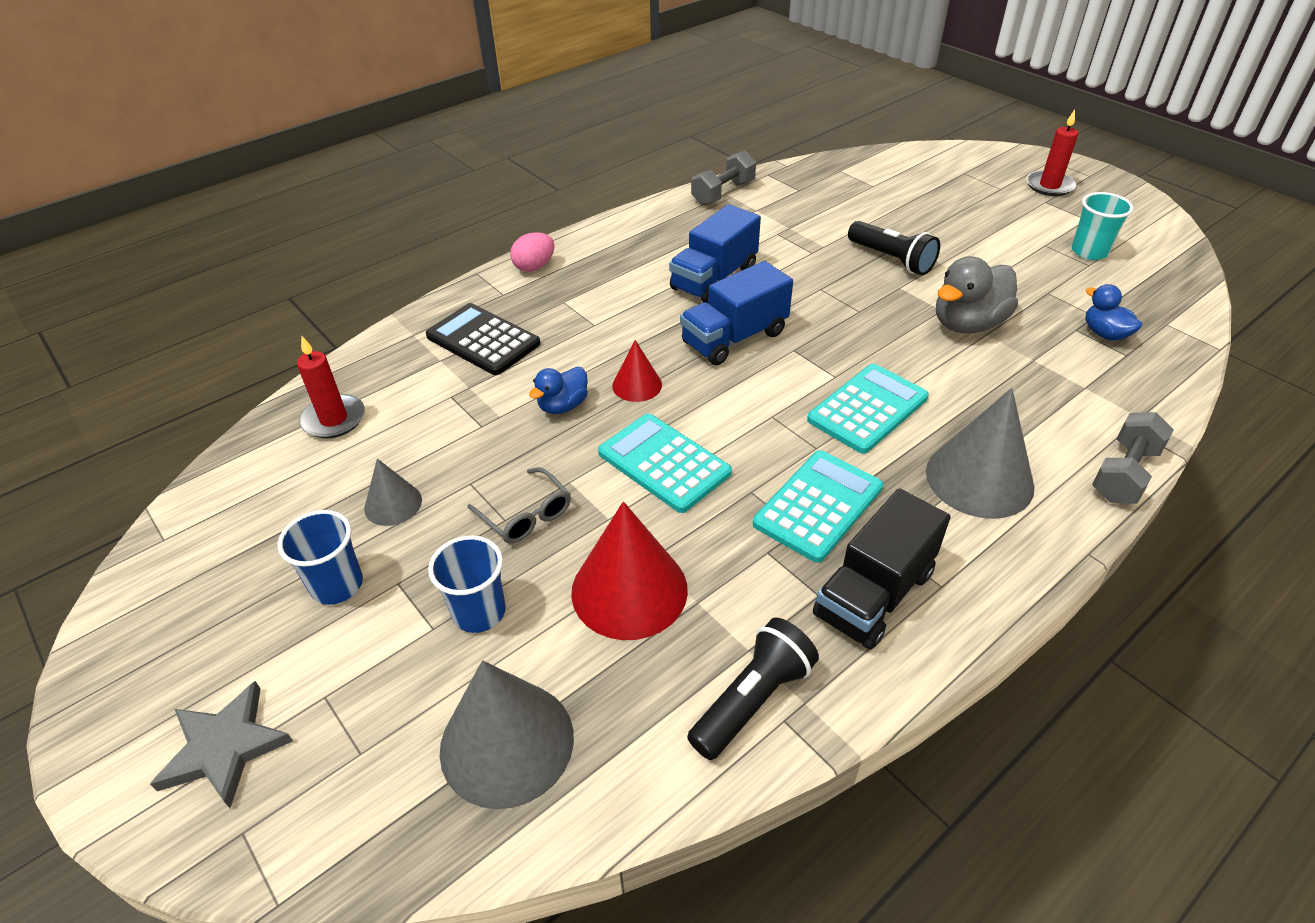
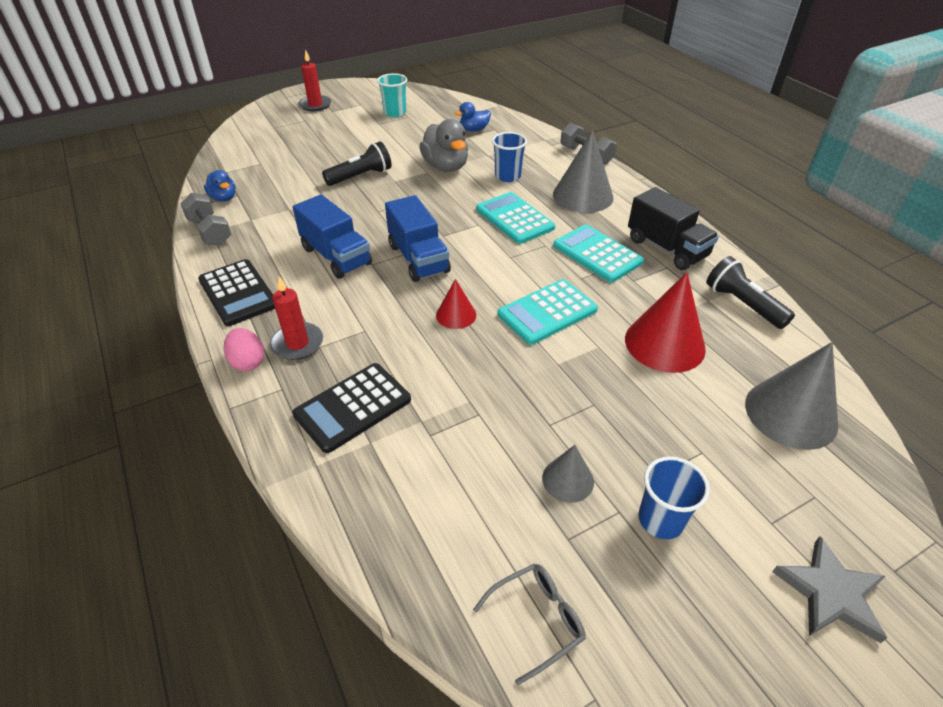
camera: 80 degrees left, 0 degrees up
(334, 419) = (436, 535): red candle -> red candle (297, 343)
(479, 612) = (686, 423): blue cup -> blue cup (507, 176)
(526, 515) = (591, 391): grey glasses -> grey glasses (537, 620)
(563, 406) = (468, 359): blue duck -> blue duck (224, 198)
(630, 235) = (238, 293): none -> black calculator

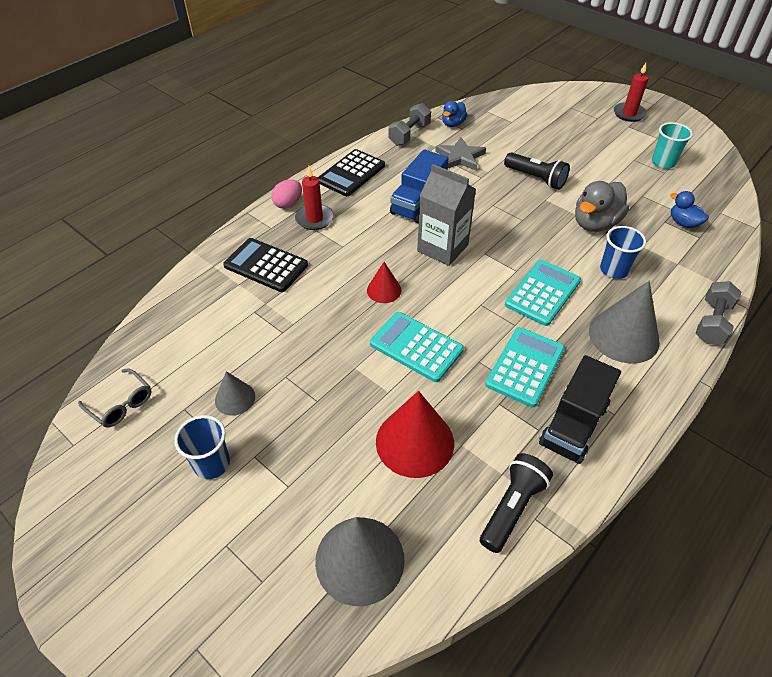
camera: 70 degrees right, 5 degrees up
(418, 259) = (442, 248): blue truck -> grey carton
(830, 593) = (166, 591): grey star -> grey star (460, 157)

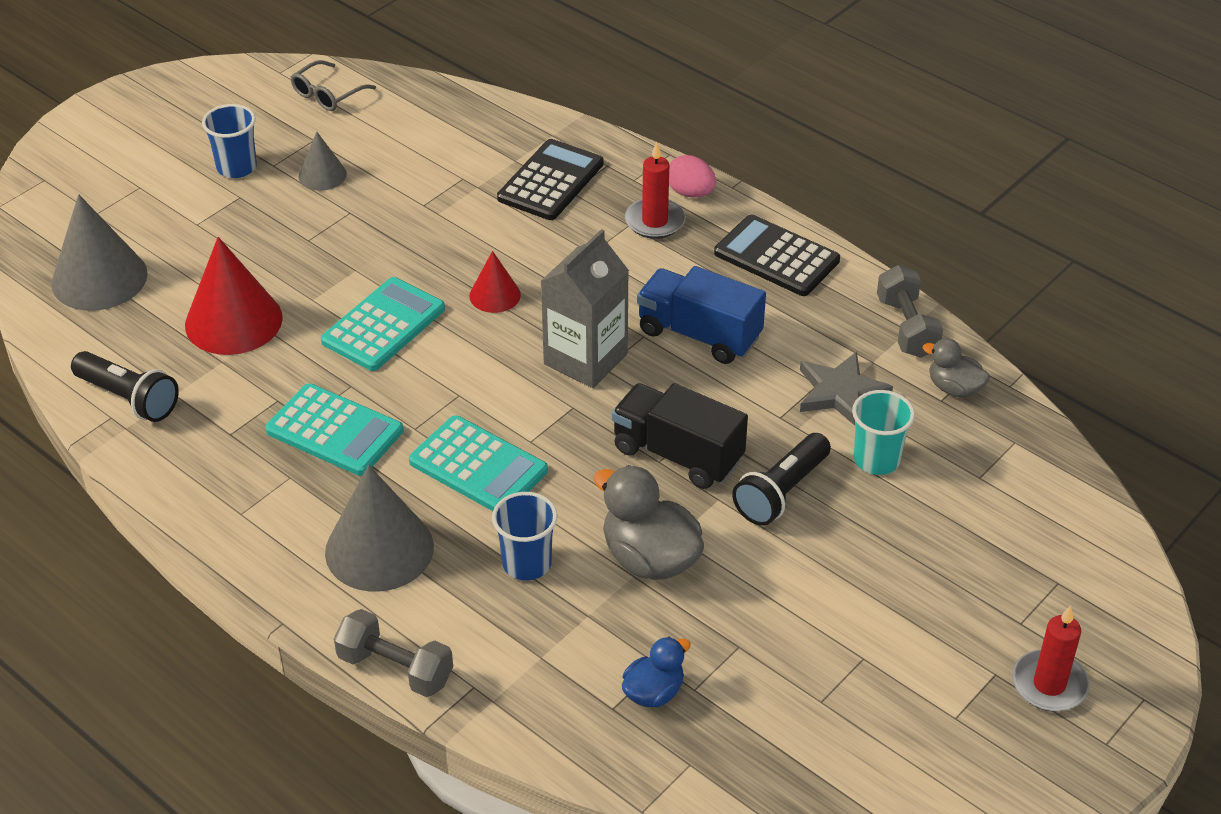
camera: 90 degrees right, 5 degrees down
(409, 134) = (906, 327): grey dumbbell -> grey dumbbell turned 45 degrees clockwise
(453, 124) = (954, 388): blue duck -> grey duck
(573, 425) = (231, 468): black truck -> black truck (677, 454)
(663, 162) = (857, 706): turquoise cup -> turquoise cup (876, 460)

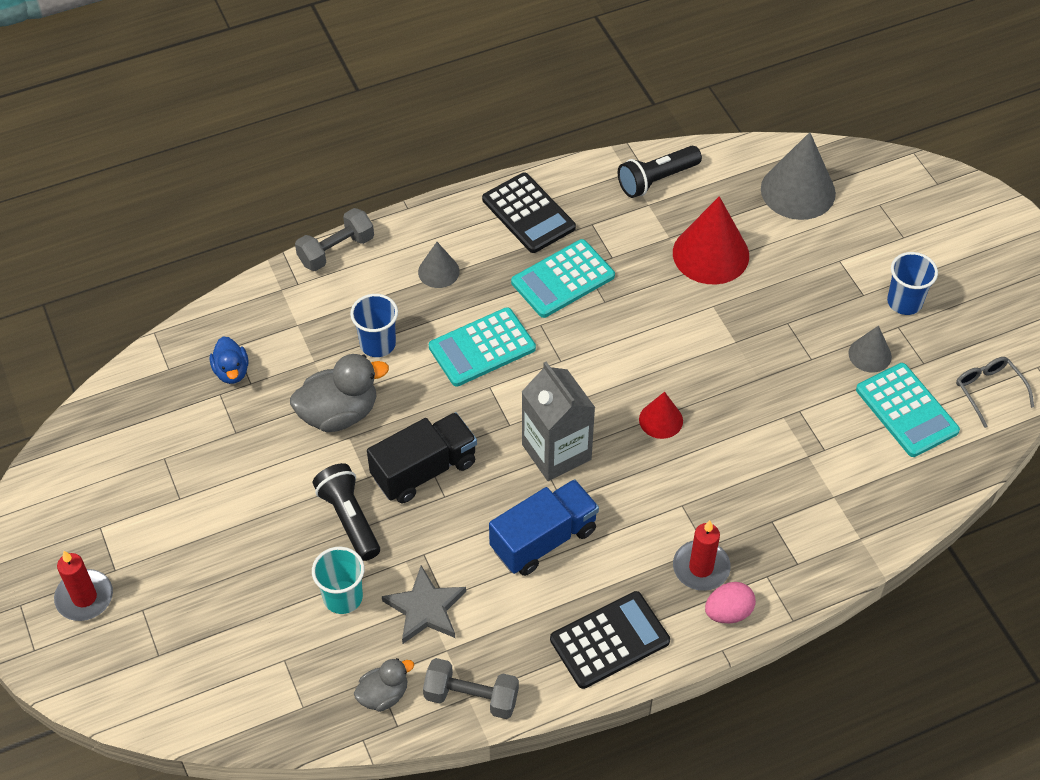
camera: 115 degrees right, 10 degrees up
(379, 549) = (438, 271): grey cone -> grey cone, size x0.54
(384, 325) = (660, 339): turquoise calculator -> turquoise calculator (906, 410)
(551, 181) = (792, 512): black calculator -> black calculator (528, 214)

